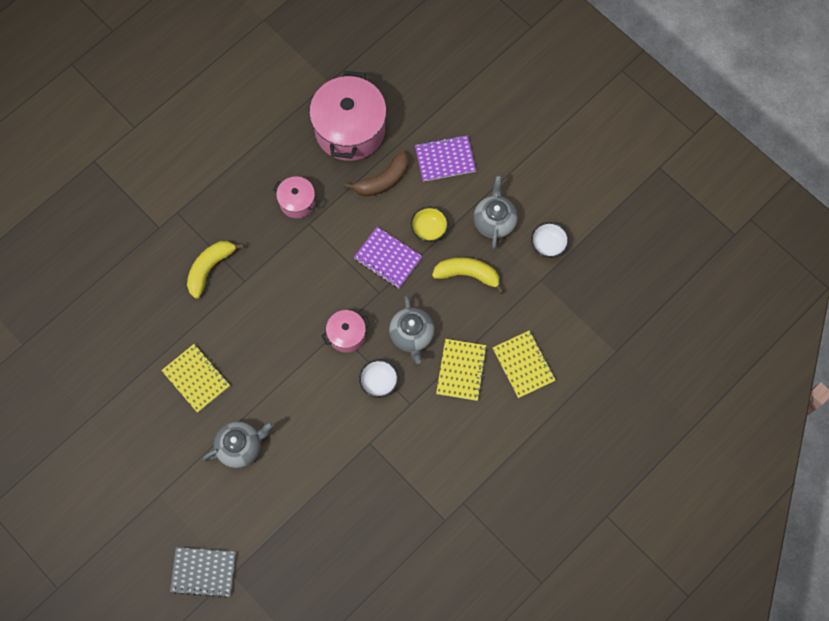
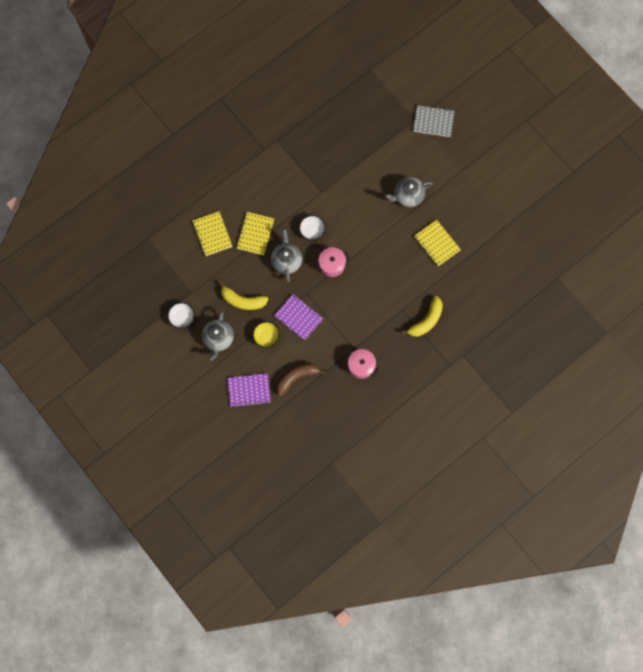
camera: 175 degrees left, 5 degrees up
(350, 130) = (318, 420): pink pot -> none

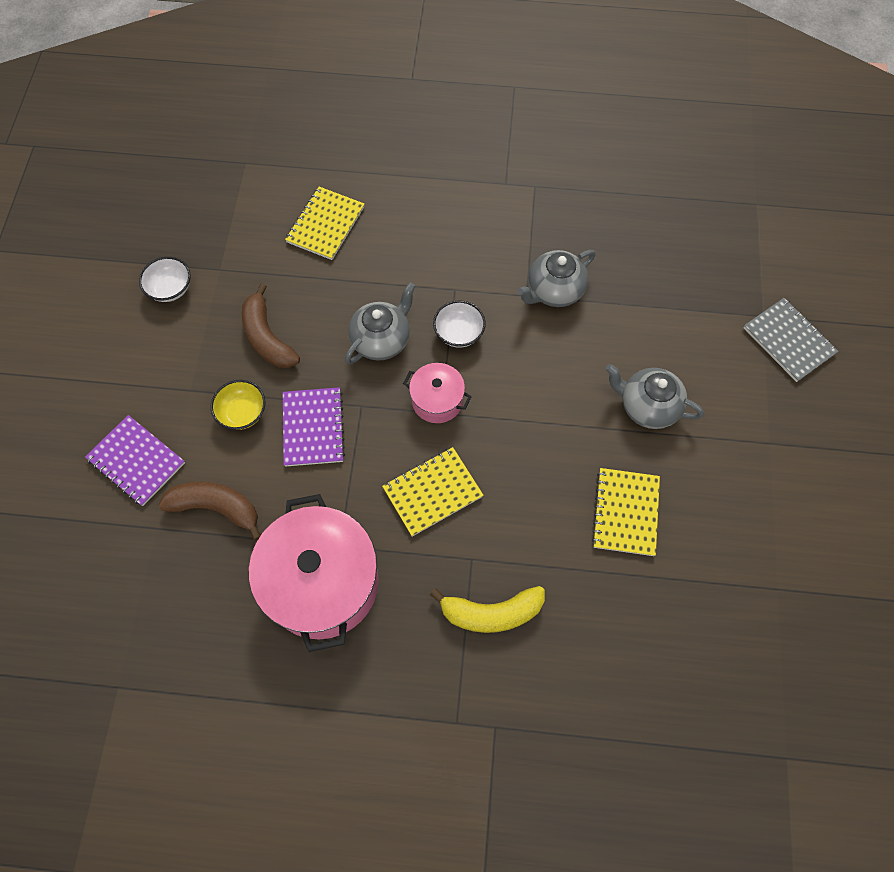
camera: 45 degrees right, 10 degrees down
(218, 338) = (181, 356): grey teapot -> grey teapot (554, 291)
(243, 300) = (267, 337): yellow banana -> brown banana
(255, 234) = (379, 271): yellow notebook -> yellow notebook (432, 492)
(361, 365) = (322, 583): pink pot -> pink pot, size x2.01

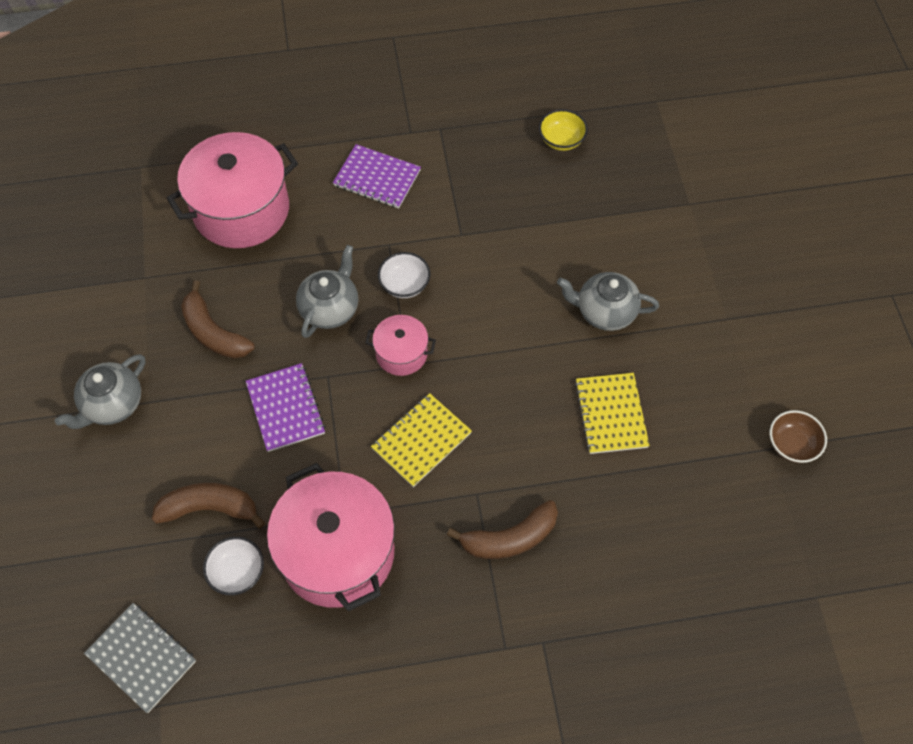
camera: 15 degrees left, 5 degrees down
(136, 461) = (113, 484): purple notebook -> purple notebook (377, 178)
(170, 288) = (99, 307): white bowl -> white bowl (237, 572)
(242, 412) = (209, 411): yellow bowl -> yellow bowl (561, 140)
(325, 225) = (241, 210): yellow notebook -> pink pot
(491, 613) = (510, 538): yellow banana -> brown banana
(554, 291) = (486, 224): grey teapot -> grey teapot (112, 404)
(788, 341) = (719, 221): grey notebook -> grey notebook (141, 658)
(803, 591) = (792, 444): none -> brown bowl

